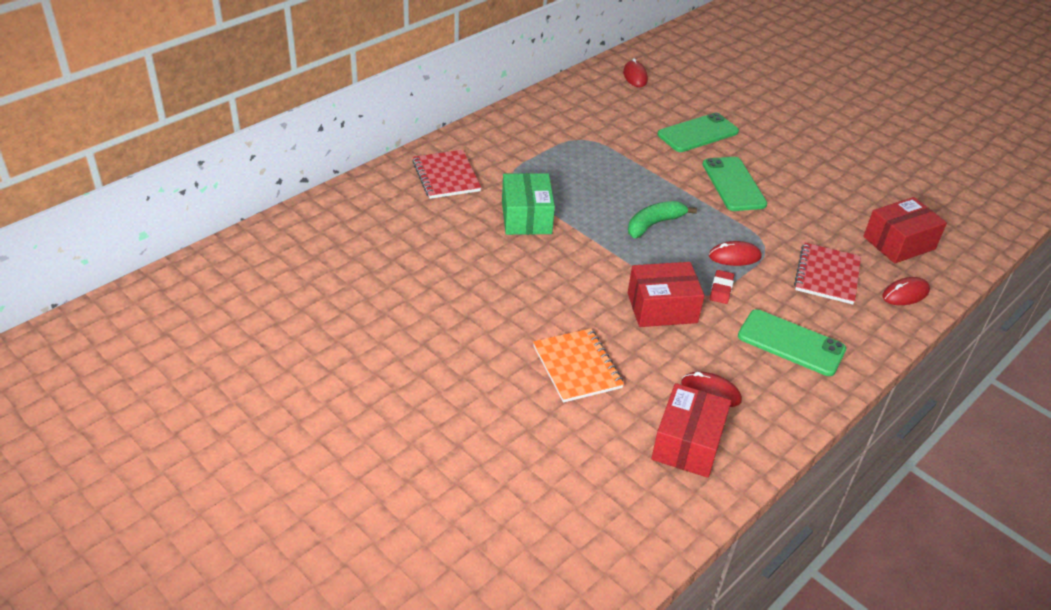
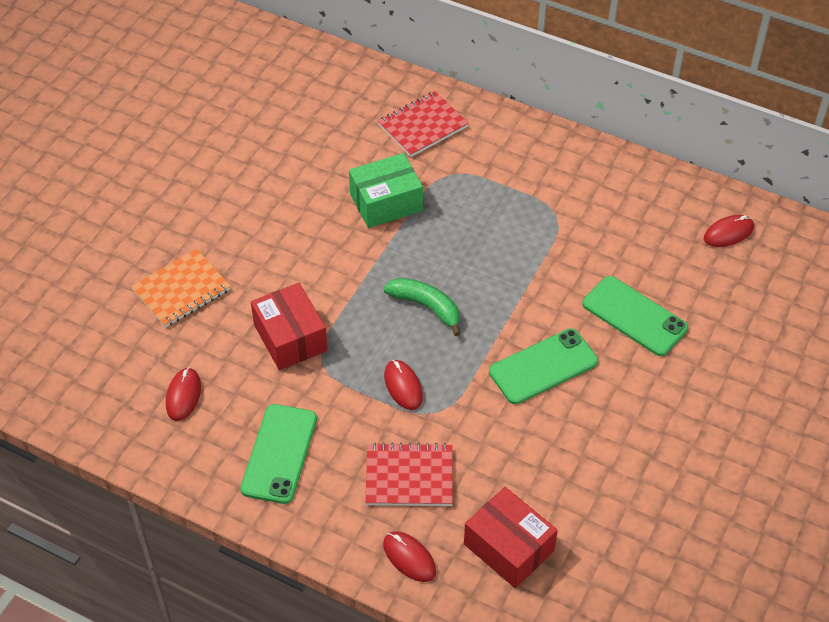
camera: 75 degrees right, 10 degrees up
(687, 443) = (111, 388): red box -> none
(721, 289) = (341, 382): red eraser -> none

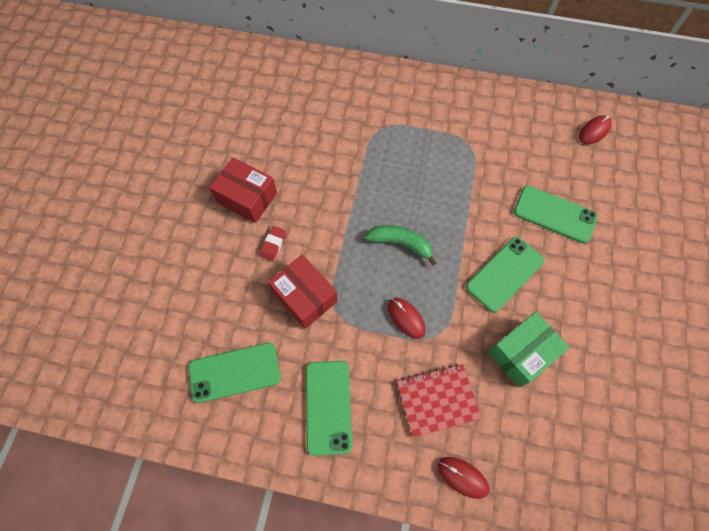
camera: 15 degrees left, 15 degrees up
(181, 290) = (205, 275): orange notebook -> none
(183, 396) = (234, 372): red mouse -> green phone
(271, 275) = (273, 244): none -> red eraser
(386, 202) = (342, 162): green box -> green box (522, 353)
(423, 126) = (348, 93): red notebook -> none
(509, 547) = (536, 444): red box -> red box (247, 198)

